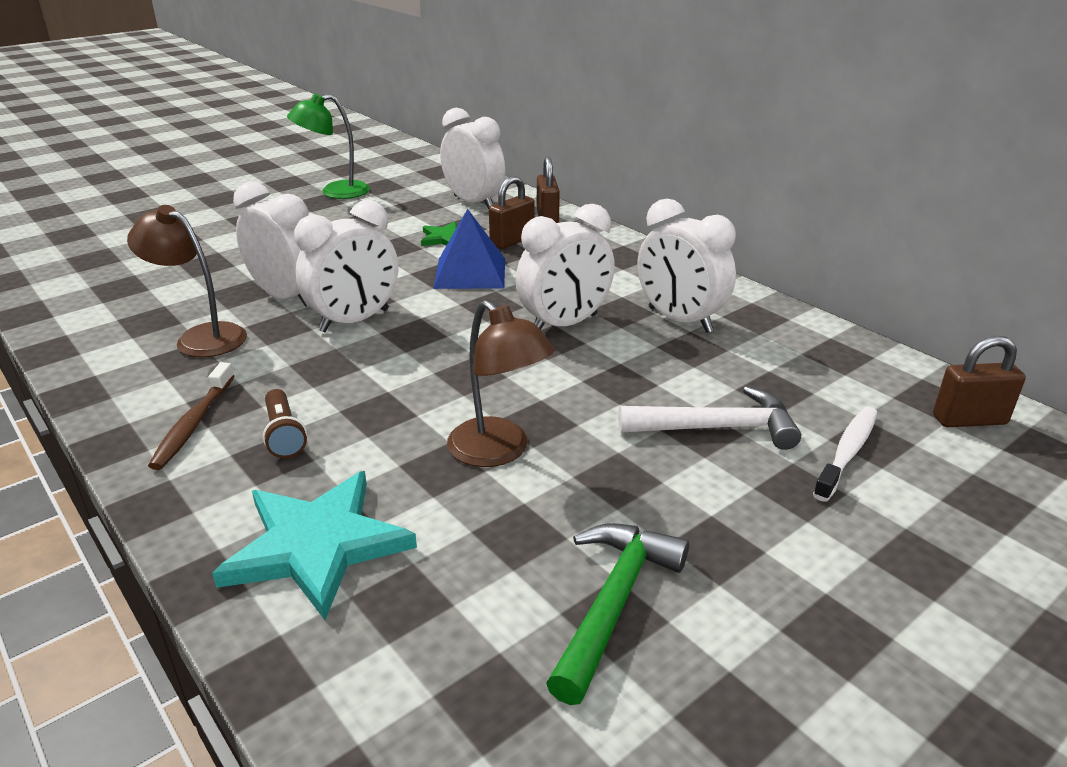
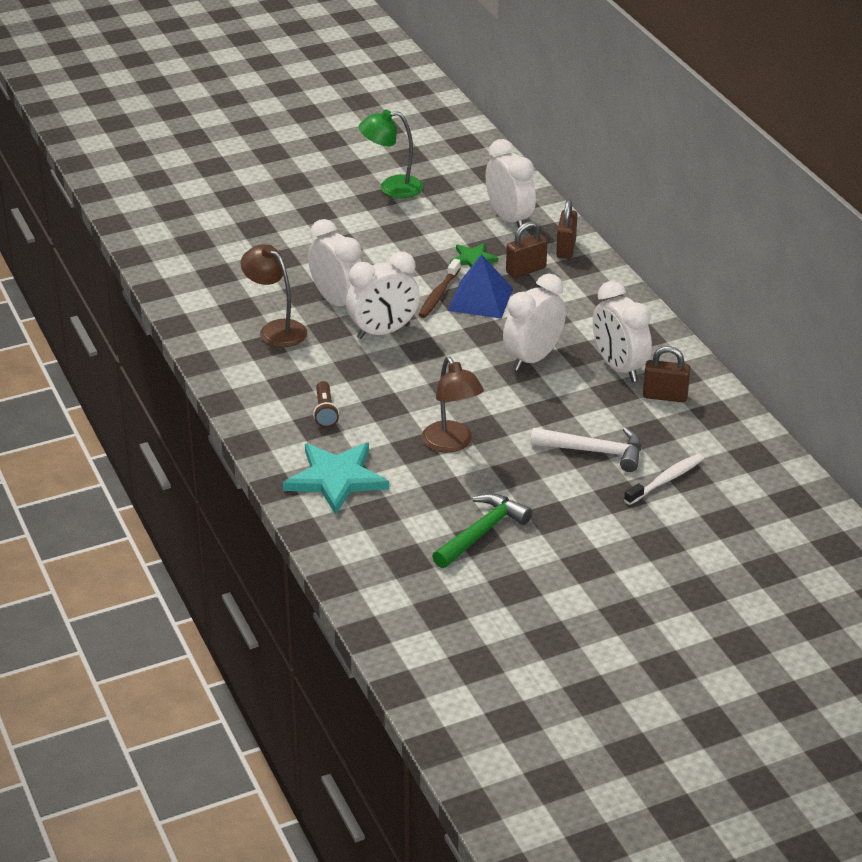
camera: 15 degrees right, 5 degrees up
(193, 423) = (271, 395): brown toothbrush -> brown toothbrush (438, 294)
(565, 324) = (533, 358): white clock -> white clock turned 150 degrees clockwise
(969, 420) = (763, 473): brown padlock -> brown padlock (665, 396)

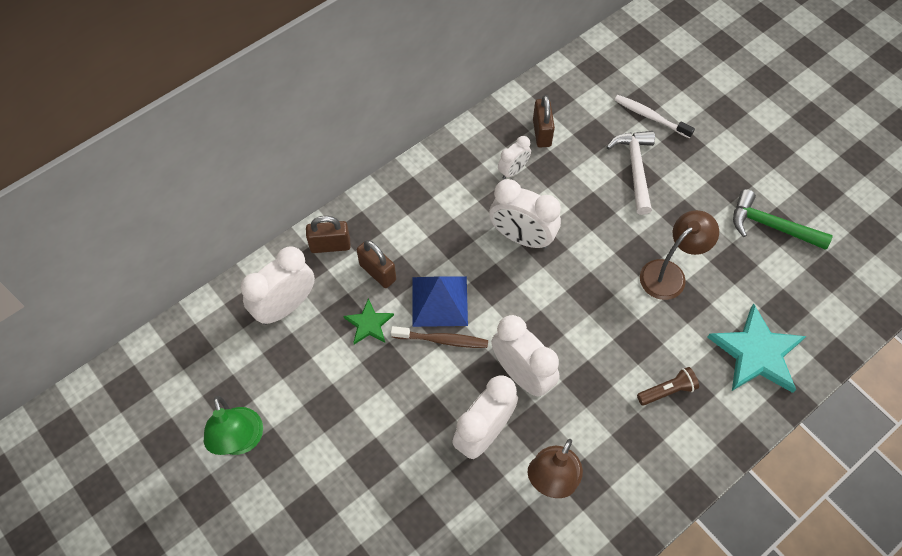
camera: 105 degrees left, 25 degrees up
(619, 368) = (513, 171): white clock -> white clock, size x0.56

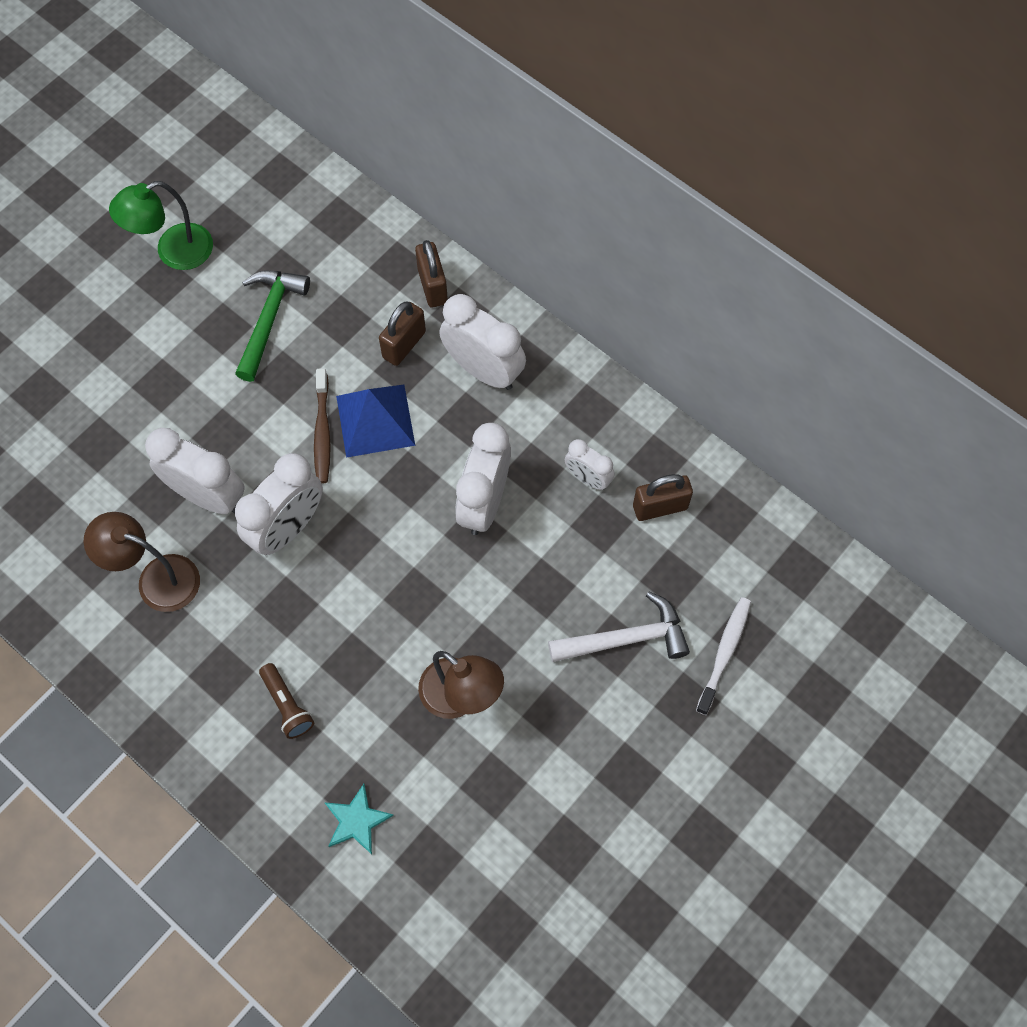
camera: 80 degrees right, 5 degrees up
(285, 306) = (342, 257): white clock -> white clock (483, 370)
(369, 324) = (333, 348): green star -> none
(757, 353) = (356, 821): turquoise star -> turquoise star, size x0.53
(771, 226) = (565, 838): green hammer -> green hammer (269, 320)

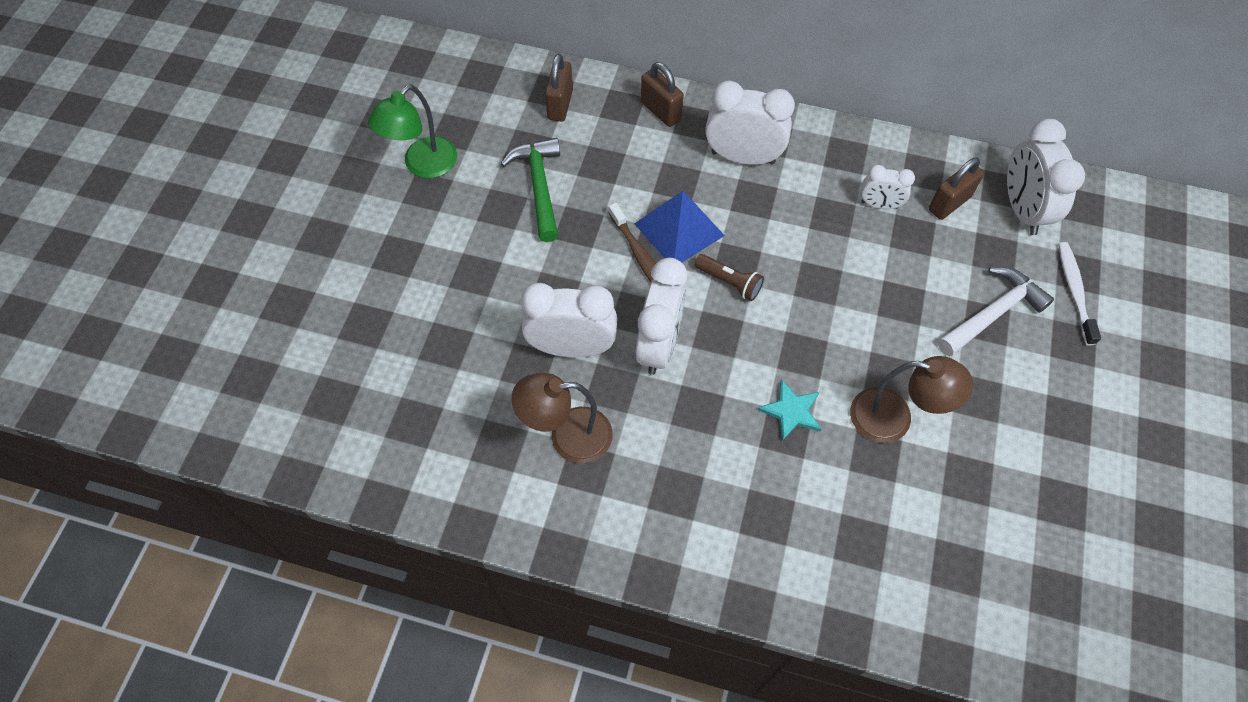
camera: 25 degrees left, 5 degrees down
(287, 705) = (751, 492): brown flashlight -> brown flashlight (729, 282)
(356, 821) = (875, 564): turquoise star -> turquoise star (791, 411)
(404, 345) = (666, 163): brown padlock -> brown padlock (560, 105)
(484, 503) = (810, 257): white clock -> white clock (1021, 209)

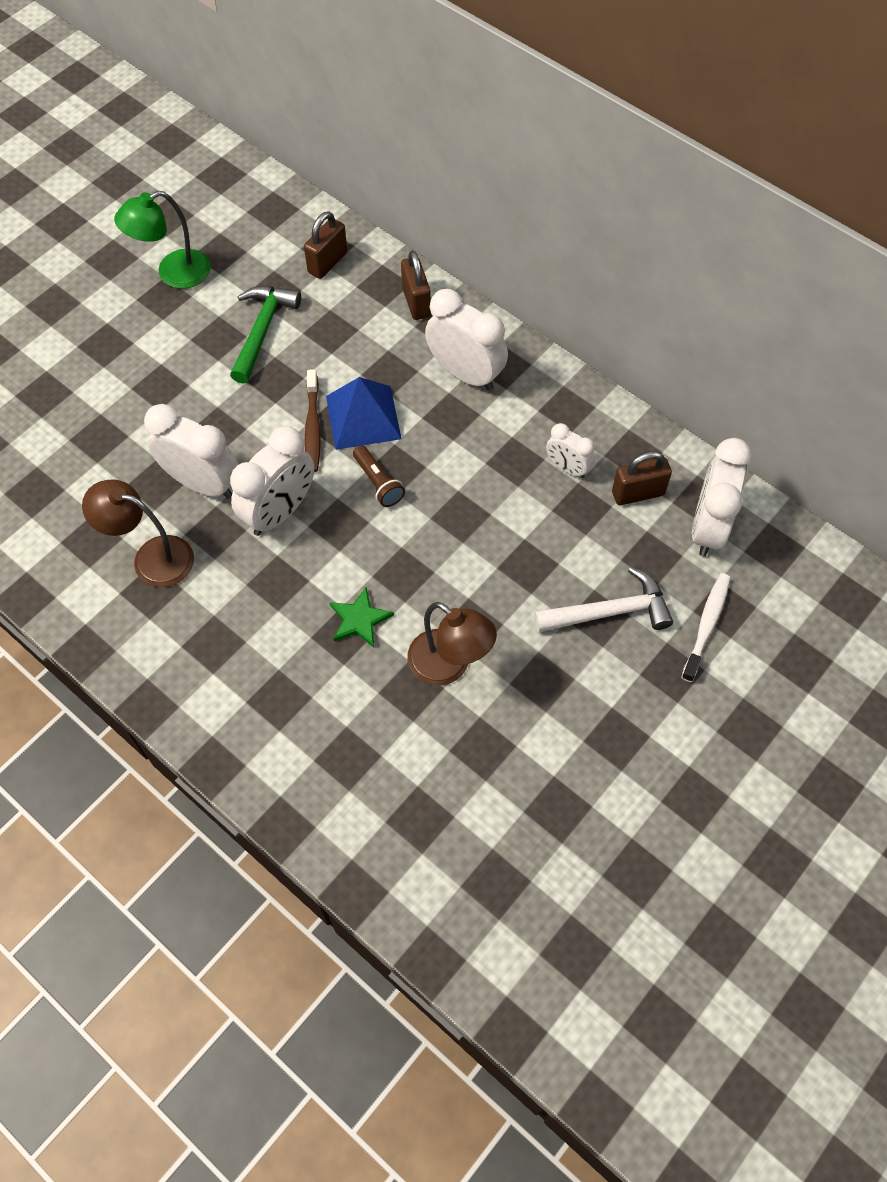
camera: 25 degrees right, 0 degrees up
(791, 411) = (359, 619): turquoise star -> green star

